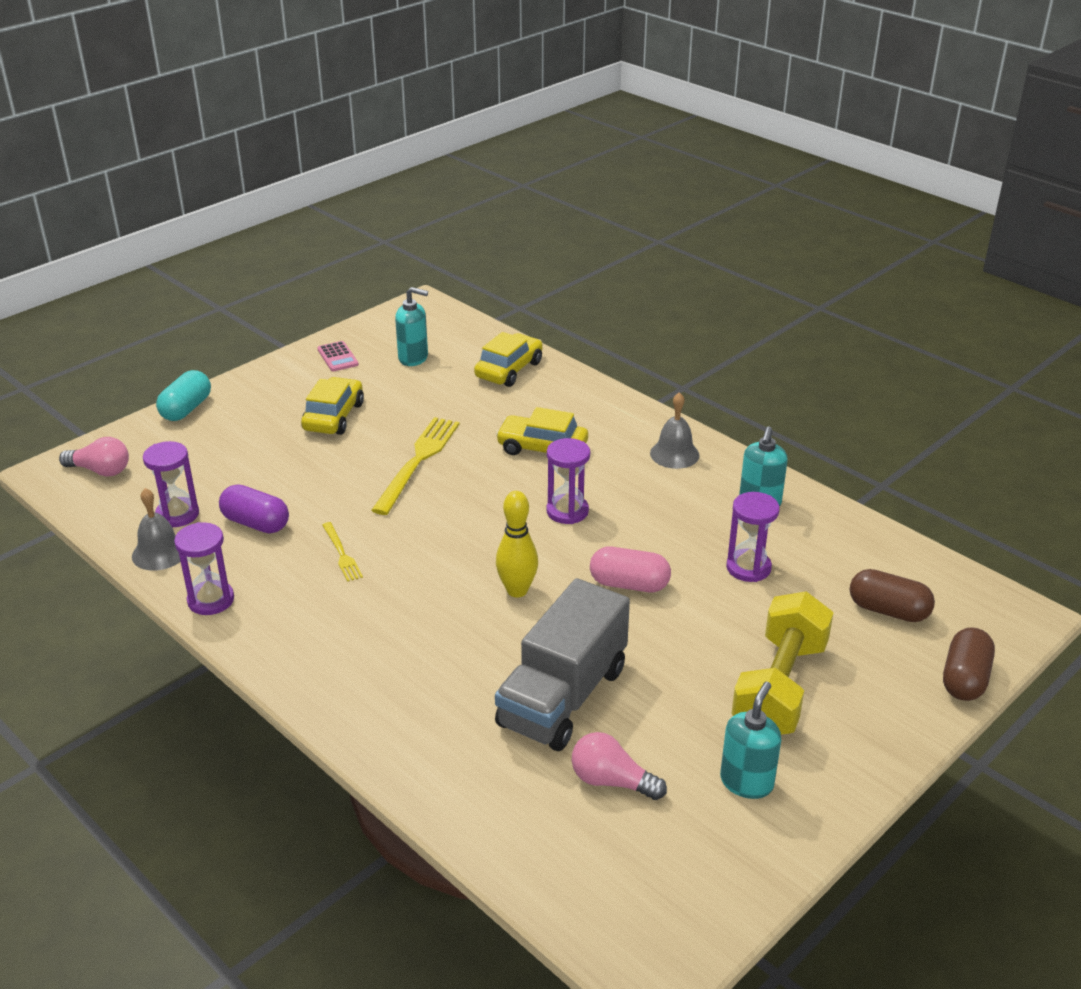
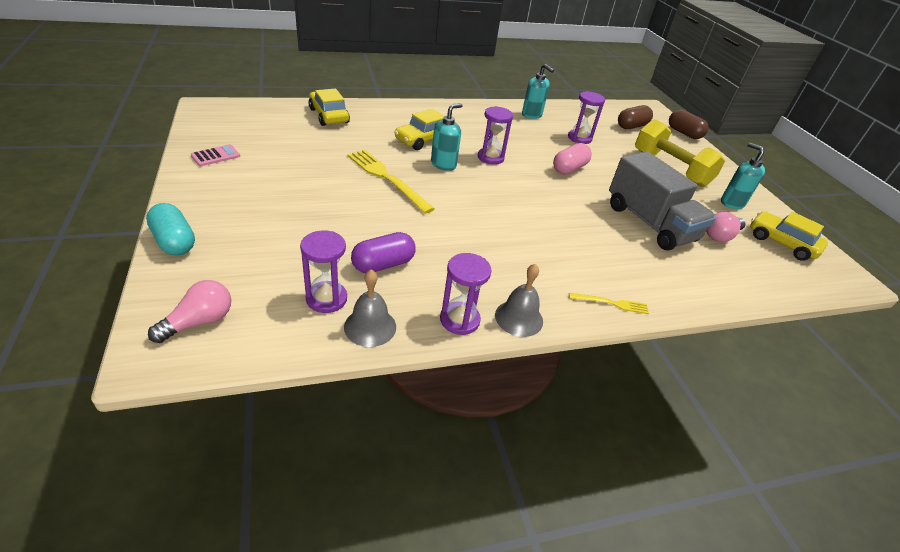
camera: 65 degrees left, 5 degrees up
(333, 417) = (290, 185): yellow car -> yellow car (781, 243)
(337, 357) = (215, 156): pink calculator -> pink calculator turned 45 degrees counterclockwise
(341, 554) = (458, 242): yellow fork -> yellow fork (611, 303)
(413, 358) = (265, 134): turquoise soap dispenser -> turquoise soap dispenser (443, 164)
(517, 590) = (549, 199): yellow bowling pin -> none
(674, 454) = (471, 114): grey bell -> grey bell (519, 318)

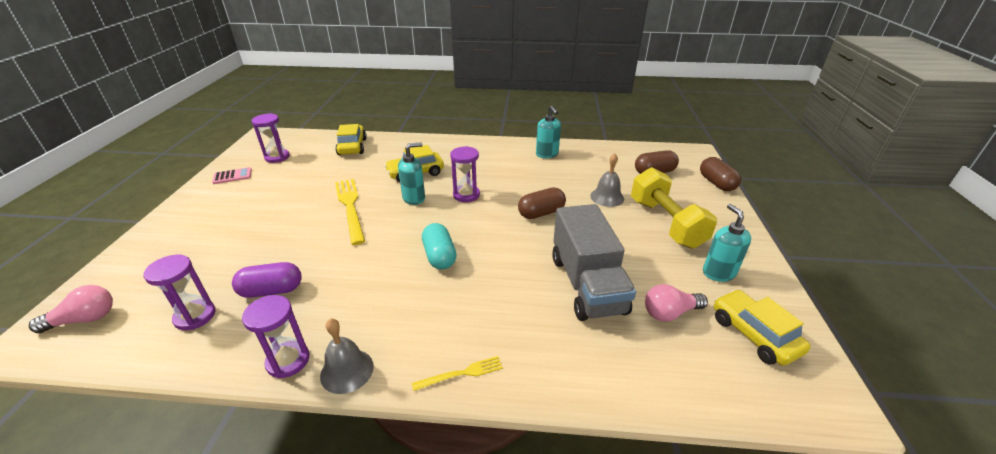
camera: 25 degrees right, 5 degrees down
(174, 241) = (135, 246): turquoise capsule -> turquoise capsule (439, 256)
(370, 326) = (204, 351): grey bell -> grey bell (607, 197)
(569, 169) = (541, 213): pink capsule -> brown capsule
(579, 138) = (580, 181): purple hourglass -> purple hourglass (277, 157)
(611, 303) = (461, 374): yellow fork -> yellow fork turned 45 degrees counterclockwise

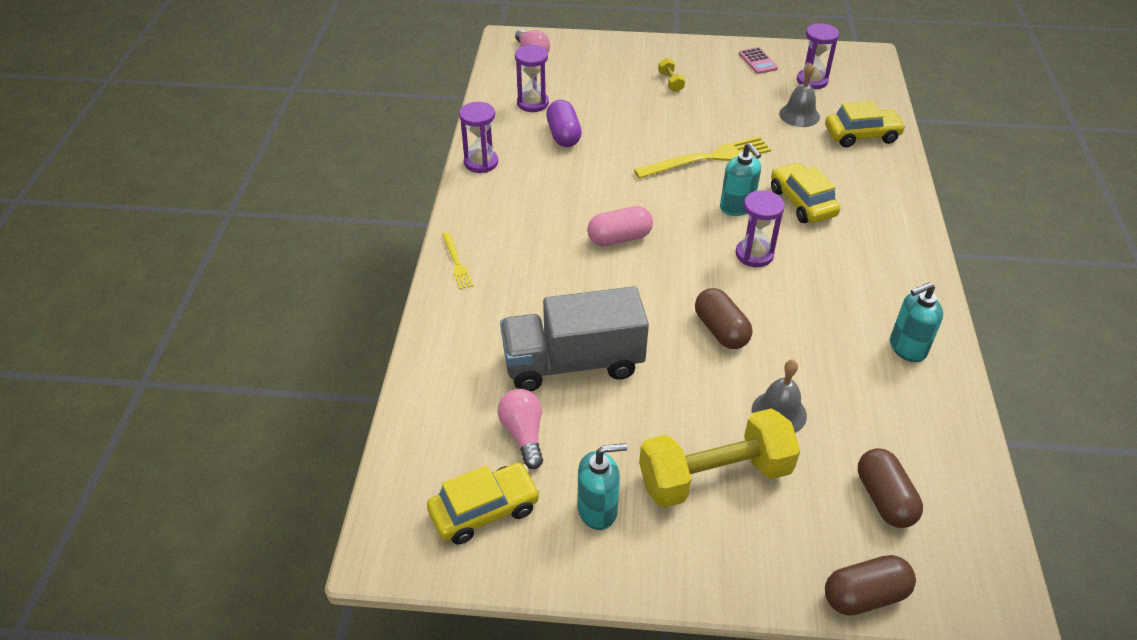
camera: 90 degrees right, 10 degrees up
(228, 220) = (670, 82): none -> yellow dumbbell
(347, 370) = (467, 195): grey bell -> grey bell (799, 115)
(439, 256) = (619, 238): turquoise capsule -> pink capsule

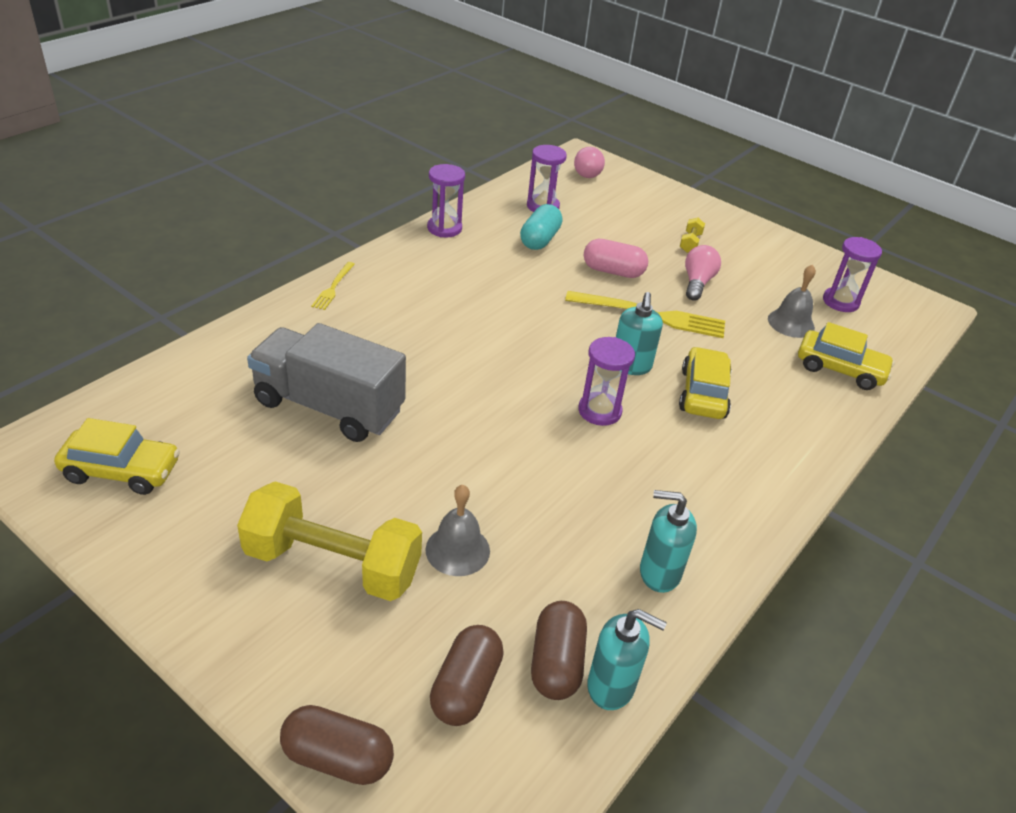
camera: 30 degrees right, 5 degrees down
(523, 434) = (222, 435): pink light bulb -> pink light bulb (697, 283)
(563, 135) = (540, 240): purple capsule -> turquoise capsule
(597, 510) = (203, 526): turquoise soap dispenser -> turquoise soap dispenser (611, 686)
(619, 238) = (490, 336): pink capsule -> pink capsule (613, 271)
(721, 330) = (489, 453): brown capsule -> brown capsule (556, 663)
(758, 61) = (801, 263): pink calculator -> none

